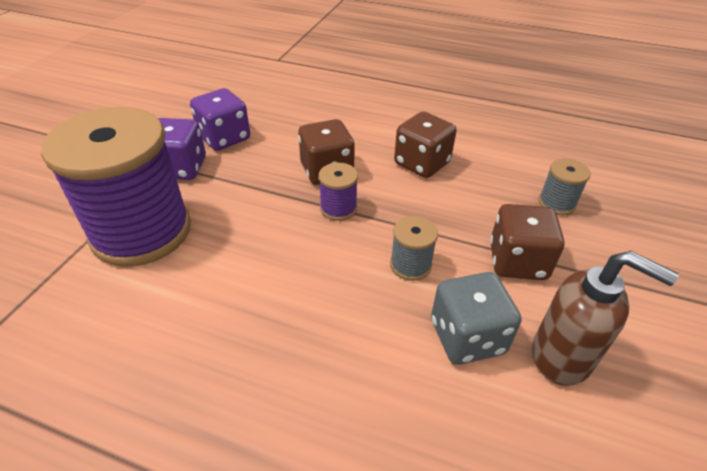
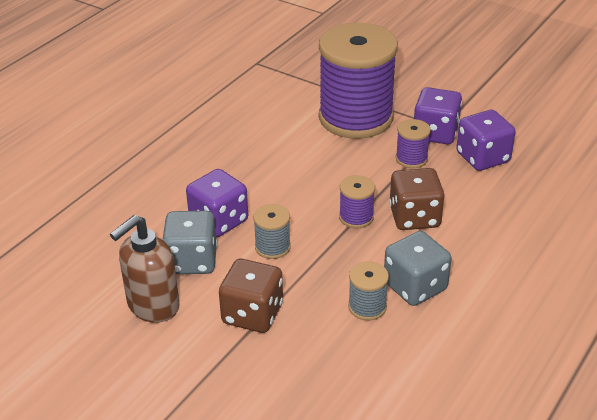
camera: 105 degrees right, 5 degrees down
(229, 180) = (411, 159): none -> purple spool
(382, 327) = (219, 221): none -> purple dice
(422, 163) = (415, 286): brown dice -> grey dice
(556, 203) = (321, 375): grey spool -> grey spool (367, 307)

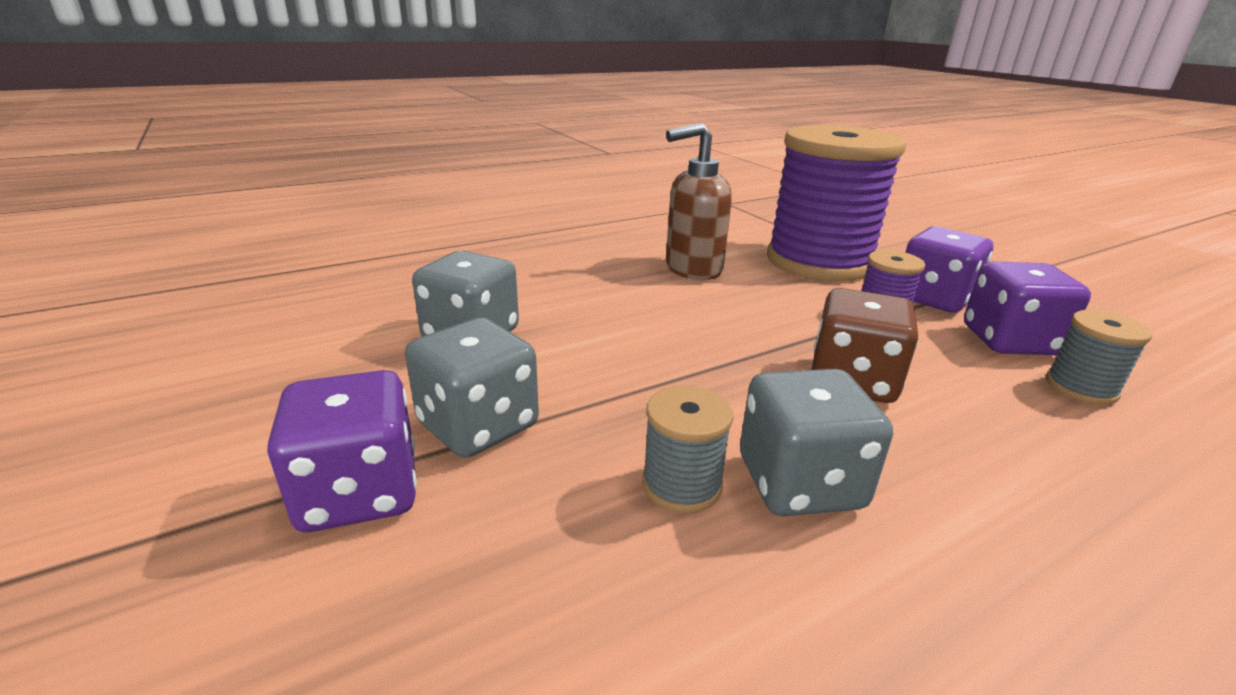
camera: 25 degrees right, 10 degrees down
(152, 306) = (359, 367): brown soap dispenser -> brown soap dispenser (692, 269)
(219, 221) = (552, 307): purple dice -> purple dice (359, 492)
(252, 314) = (478, 425): brown dice -> grey dice
(272, 247) = (595, 352): grey spool -> grey spool (1081, 388)
(356, 217) = (751, 354): purple spool -> none

